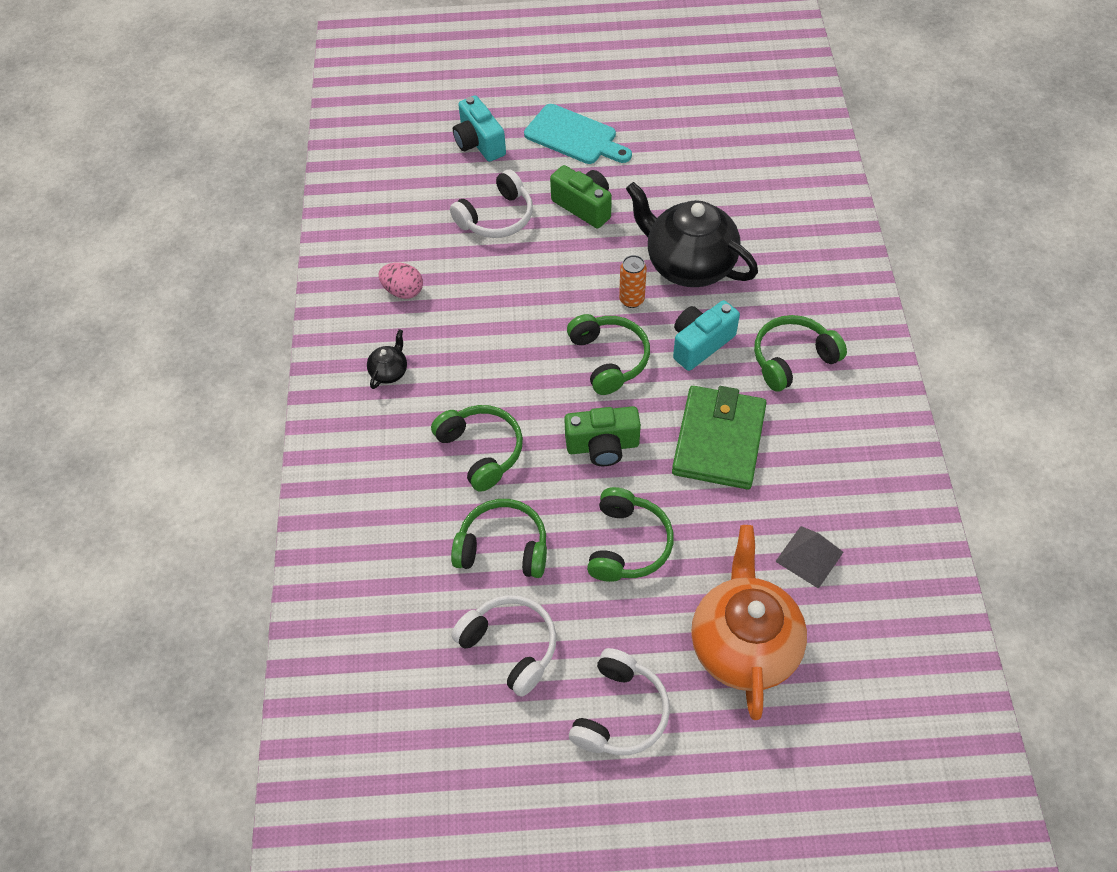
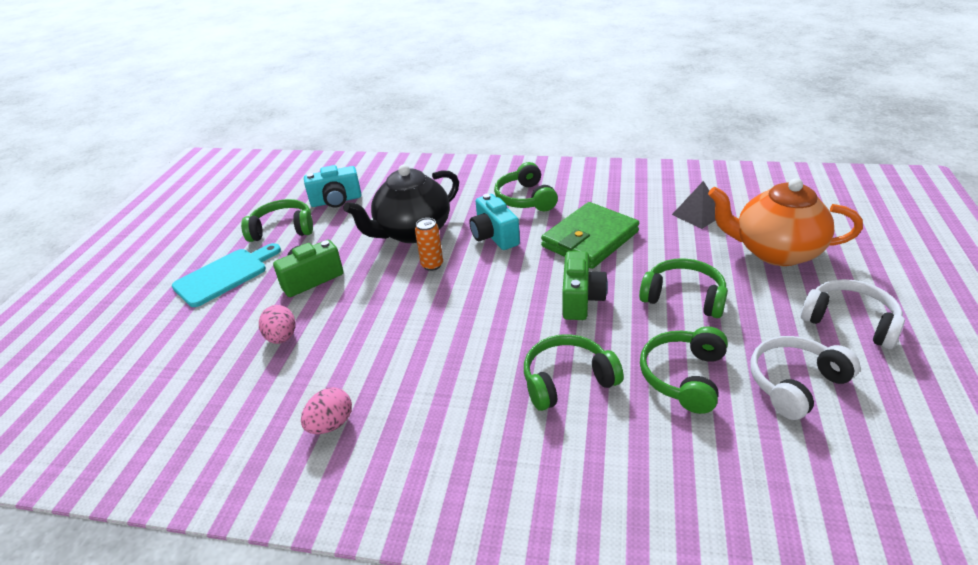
camera: 75 degrees left, 20 degrees down
(389, 371) = (439, 448): black teapot -> none
(479, 143) = (174, 340): turquoise camera -> turquoise camera (336, 201)
(497, 217) = (282, 337): white headphones -> pink egg
(609, 359) = (489, 285): green headphones -> green headphones (283, 229)
(719, 440) = (590, 239): green wallet -> green wallet turned 75 degrees counterclockwise

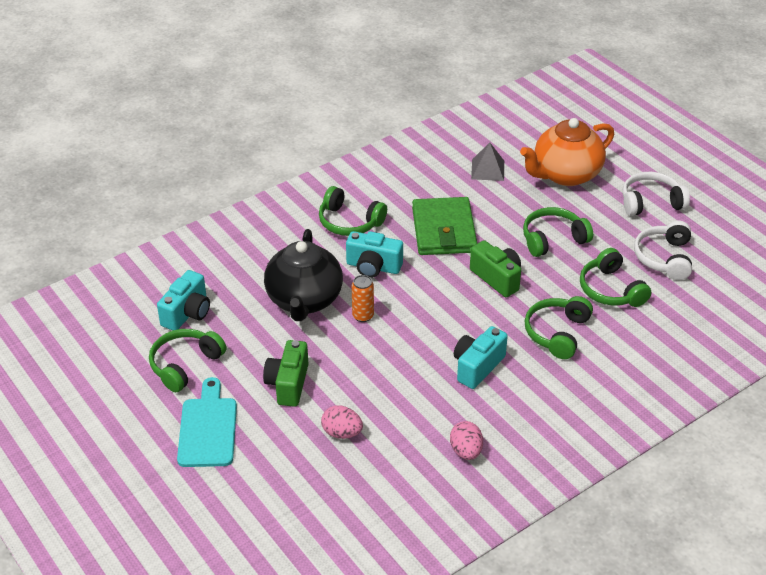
camera: 50 degrees left, 5 degrees up
(452, 360) = (477, 367): none -> turquoise camera

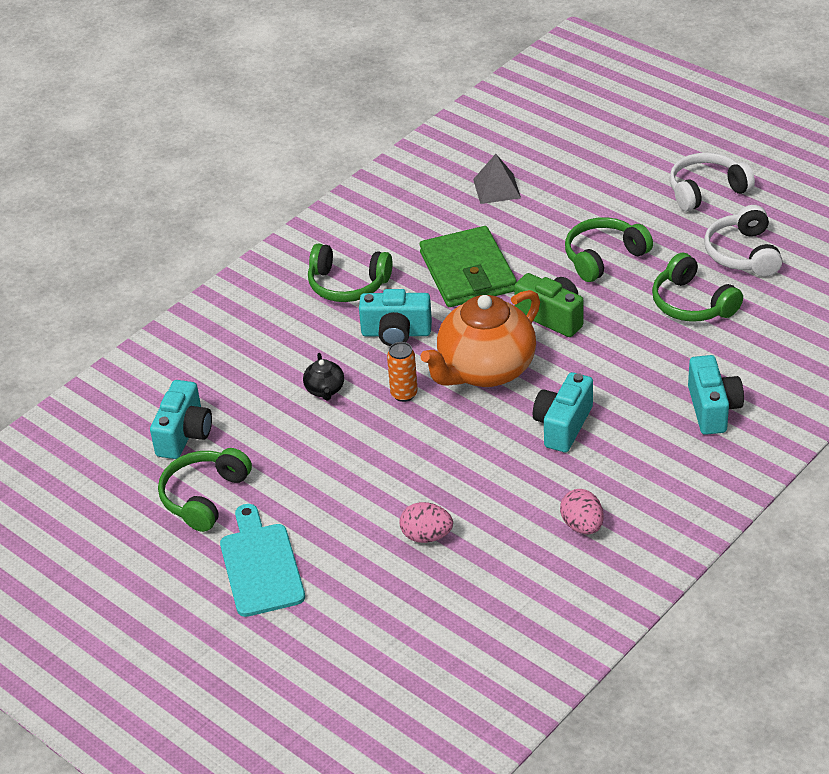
camera: 10 degrees left, 0 degrees up
(288, 384) = (341, 493): green camera -> none
(304, 300) = (325, 390): black teapot -> black teapot, size x0.42
(557, 333) = (644, 367): green headphones -> none
(565, 174) = (593, 176): orange teapot -> orange teapot (485, 370)
(600, 378) = (712, 409): none -> turquoise camera

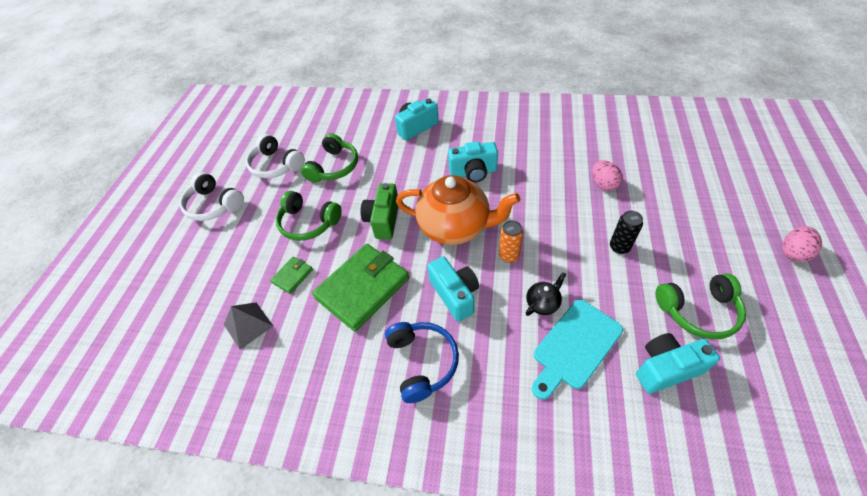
camera: 120 degrees left, 10 degrees up
(261, 565) = (706, 243): turquoise cutting board -> turquoise cutting board (574, 346)
(328, 488) = (619, 247): none -> black can
(347, 284) = (422, 362): green headphones -> blue headphones
(532, 228) = (292, 276): none -> green wallet
(582, 526) = (535, 135): pink egg -> pink egg (793, 252)
(743, 253) = (276, 165): white headphones -> white headphones turned 75 degrees clockwise

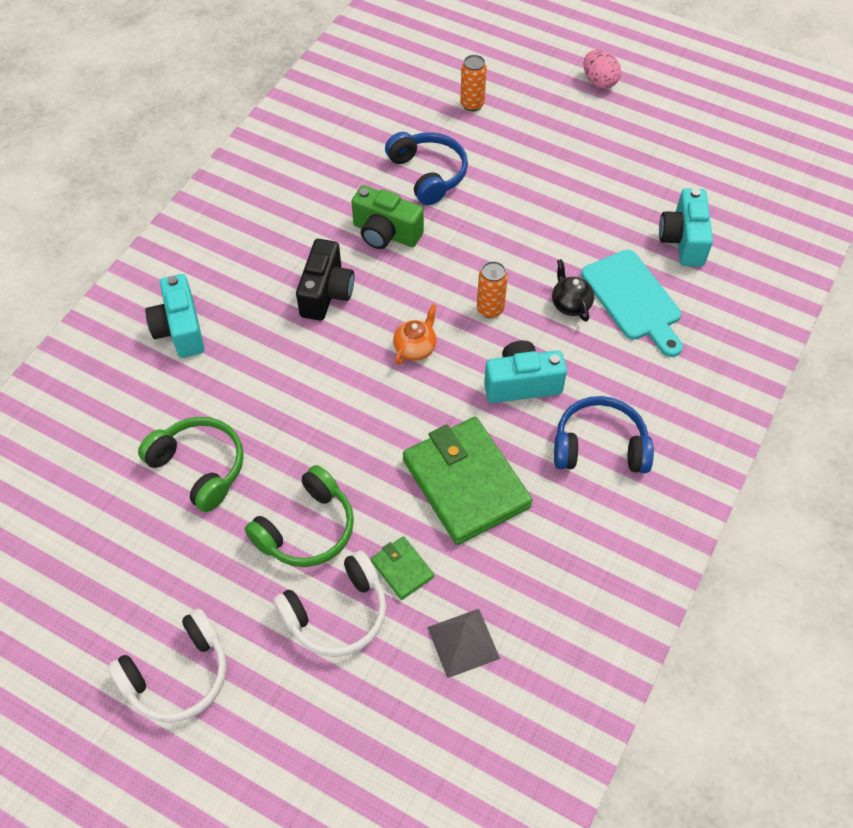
camera: 75 degrees left, 5 degrees up
(276, 165) = (136, 557): white headphones -> white headphones (337, 614)
(383, 220) = (356, 427): green camera -> green camera (386, 233)
(455, 227) = (415, 348): orange teapot -> orange teapot, size x0.42
(473, 172) = (326, 293): turquoise camera -> black camera
(603, 184) = (428, 174): pink egg -> blue headphones
(619, 247) = (528, 205): black can -> none
(688, 185) = (472, 104): none -> orange can
(698, 311) = (633, 185): green headphones -> none

